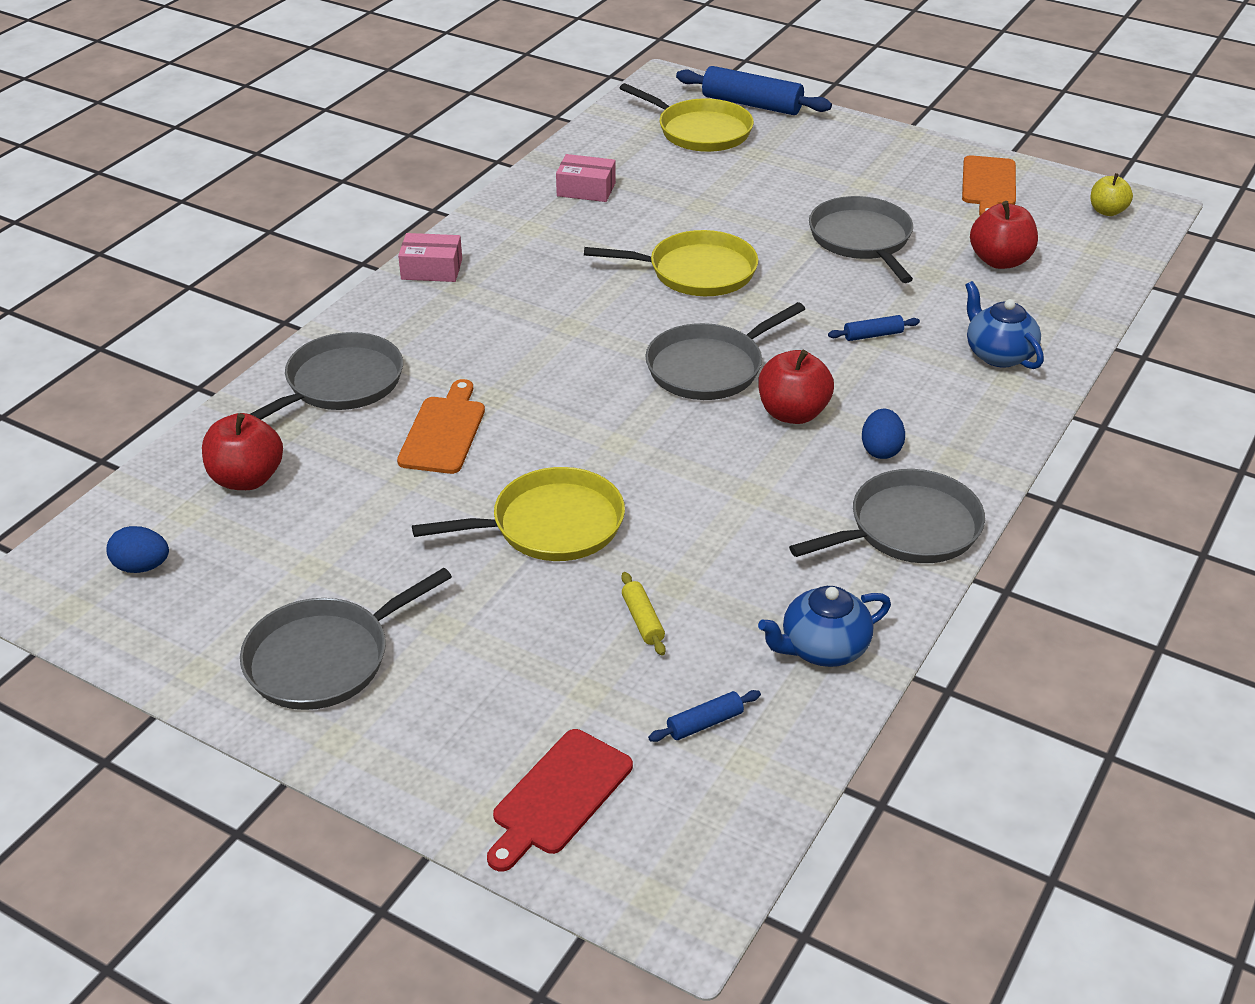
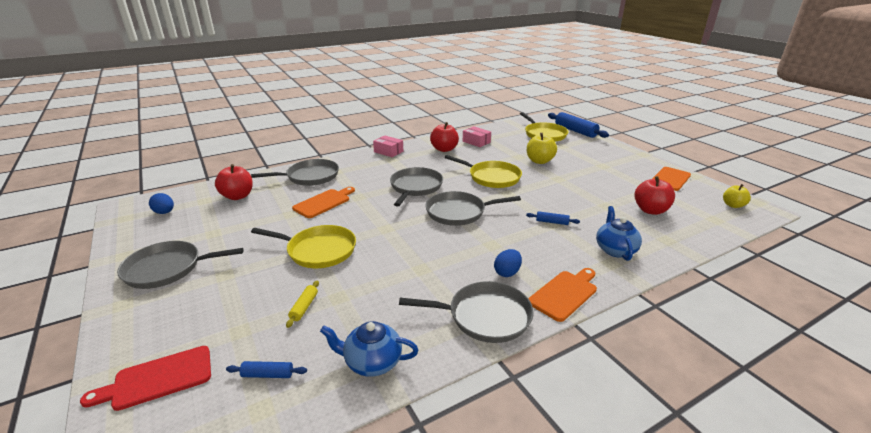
camera: 30 degrees right, 10 degrees down
(748, 205) = (539, 161): none -> yellow apple
(792, 413) = (478, 242): red apple -> red apple (444, 149)
(862, 240) = (582, 185): grey pan -> grey pan (415, 187)
(983, 453) = (564, 294): none -> orange cutting board

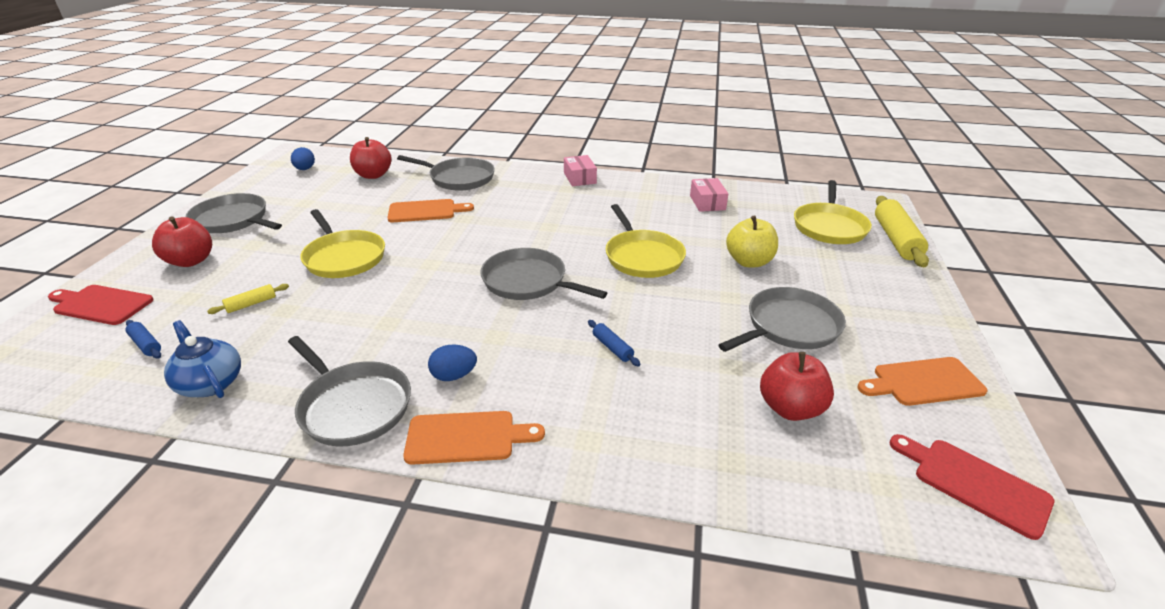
camera: 40 degrees right, 5 degrees up
(415, 187) = (535, 232): grey pan -> grey pan (789, 326)
(444, 149) = (648, 198): red apple -> red apple (191, 261)
(575, 131) = (896, 239): blue rolling pin -> yellow rolling pin
(615, 249) = (627, 427): blue teapot -> none
(733, 205) = (975, 484): yellow apple -> red cutting board

